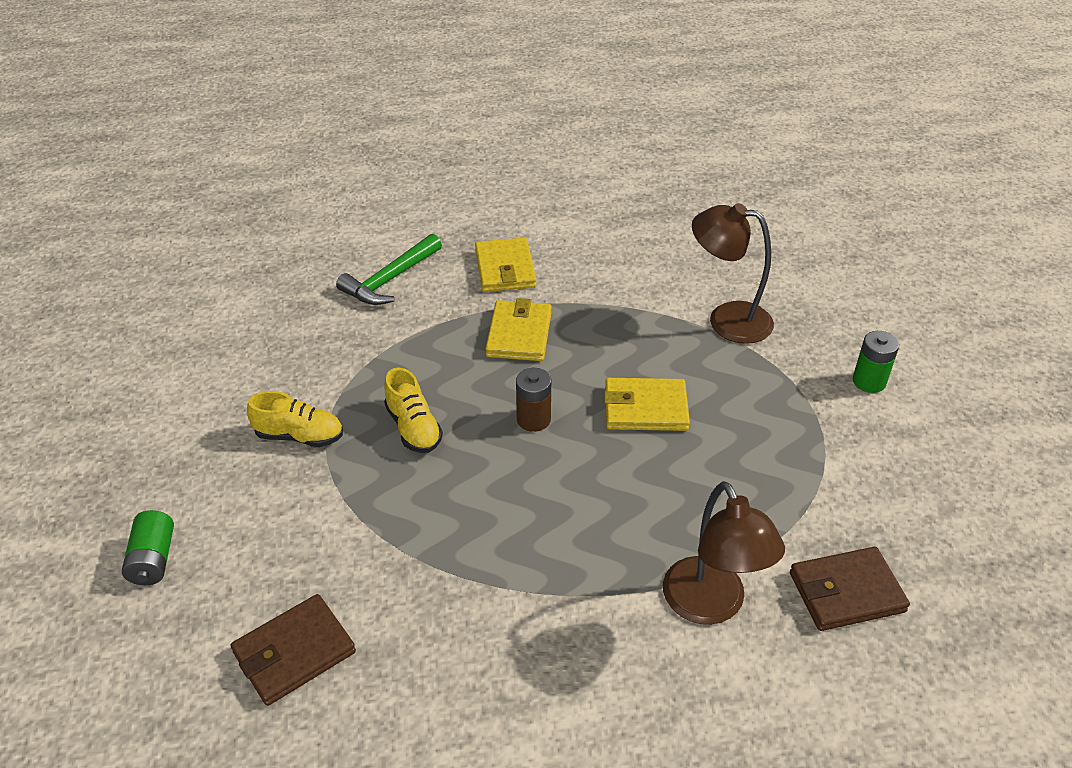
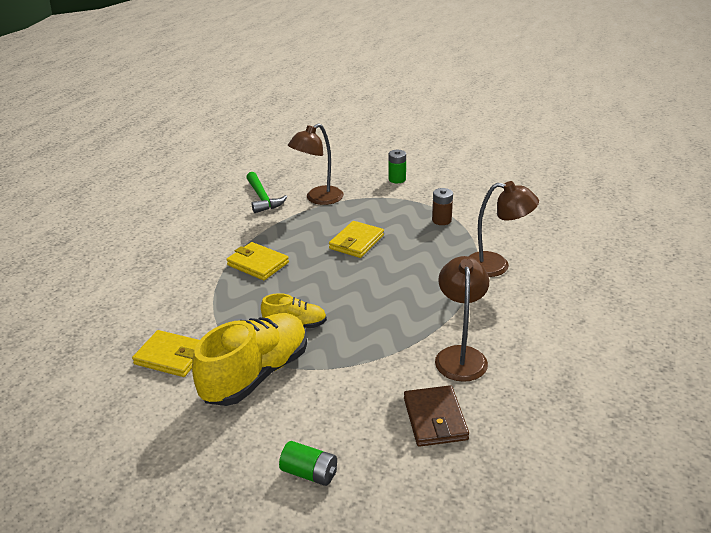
camera: 60 degrees left, 10 degrees down
(299, 436) = (256, 374): yellow shoe -> yellow shoe, size x1.95
(390, 279) = (150, 298): green hammer -> green hammer (262, 198)
(443, 635) = (460, 355): none -> brown lamp
(505, 269) = (195, 252): yellow wallet -> yellow wallet (171, 356)
(533, 419) = (330, 279): brown battery -> brown battery (441, 220)
(846, 592) = (512, 229): brown wallet -> none

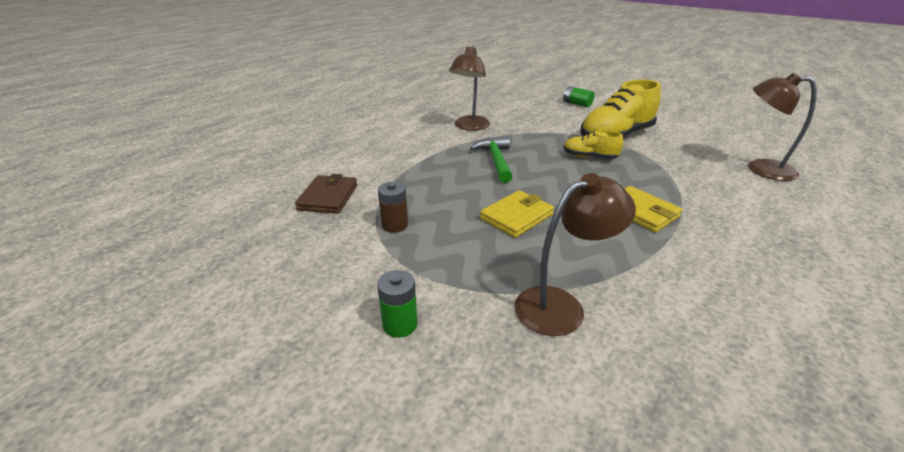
camera: 165 degrees left, 0 degrees up
(171, 356) = (690, 153): yellow wallet -> none
(262, 198) = (672, 333): green hammer -> green hammer (496, 161)
(435, 419) = (503, 109): brown wallet -> brown wallet (328, 197)
(496, 265) = (386, 169): brown lamp -> brown lamp (760, 168)

